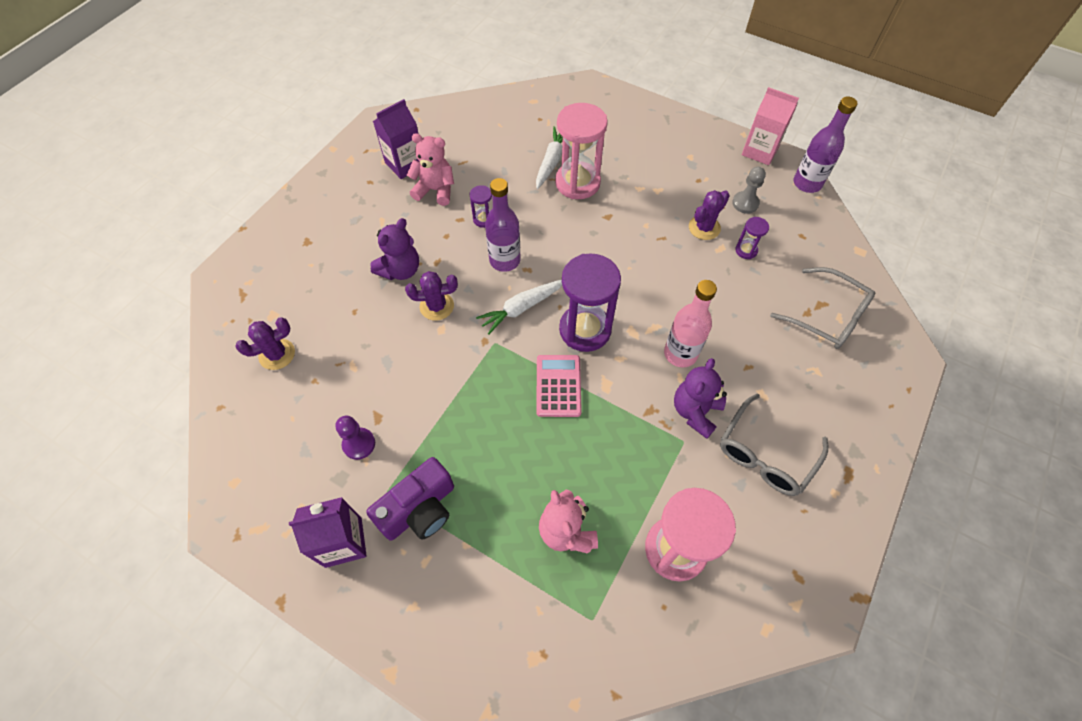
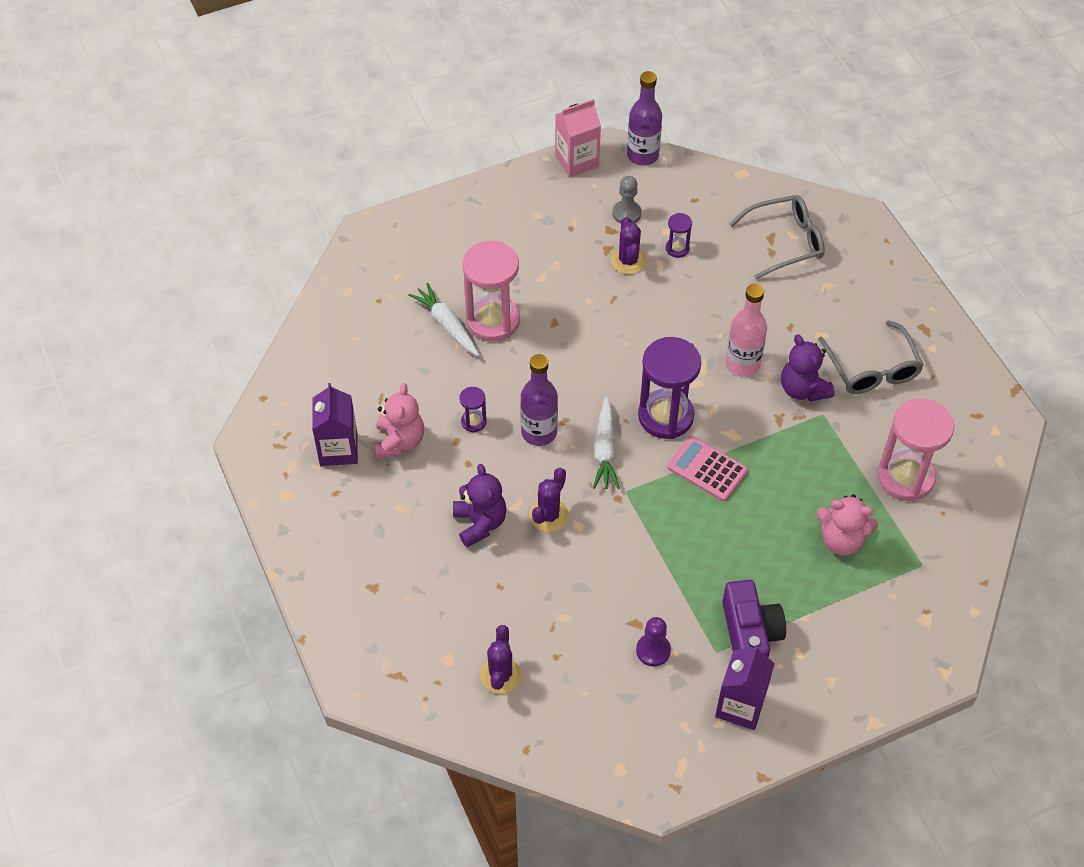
camera: 55 degrees left, 5 degrees down
(435, 190) = (399, 441): pink teddy bear -> pink teddy bear turned 135 degrees clockwise

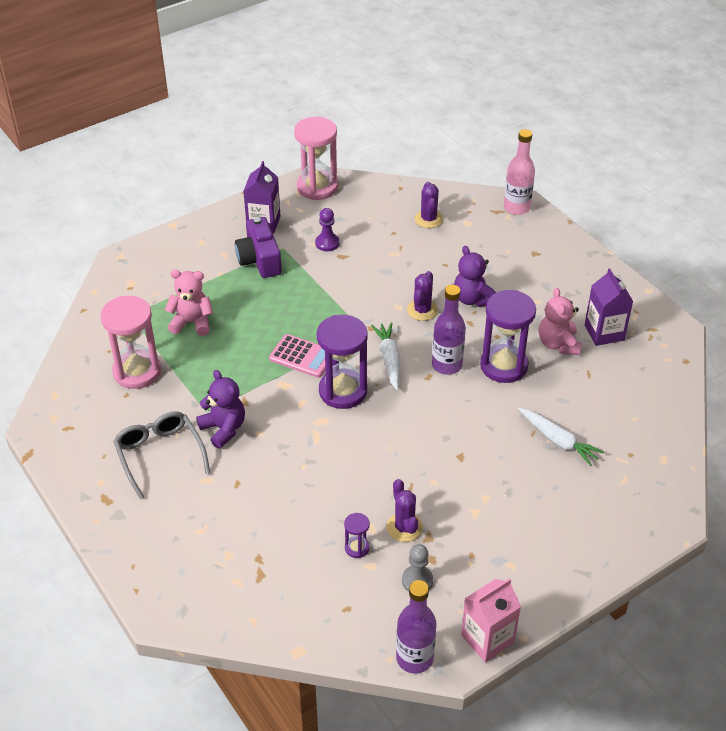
camera: 170 degrees right, 10 degrees down
(473, 422) = (503, 366): purple hourglass -> purple hourglass, size x2.20
(493, 320) = (517, 450): pink hourglass -> pink hourglass (317, 187)
(742, 364) = (280, 443): pink bottle -> pink bottle (516, 207)
(785, 242) = (245, 572): grey glasses -> none

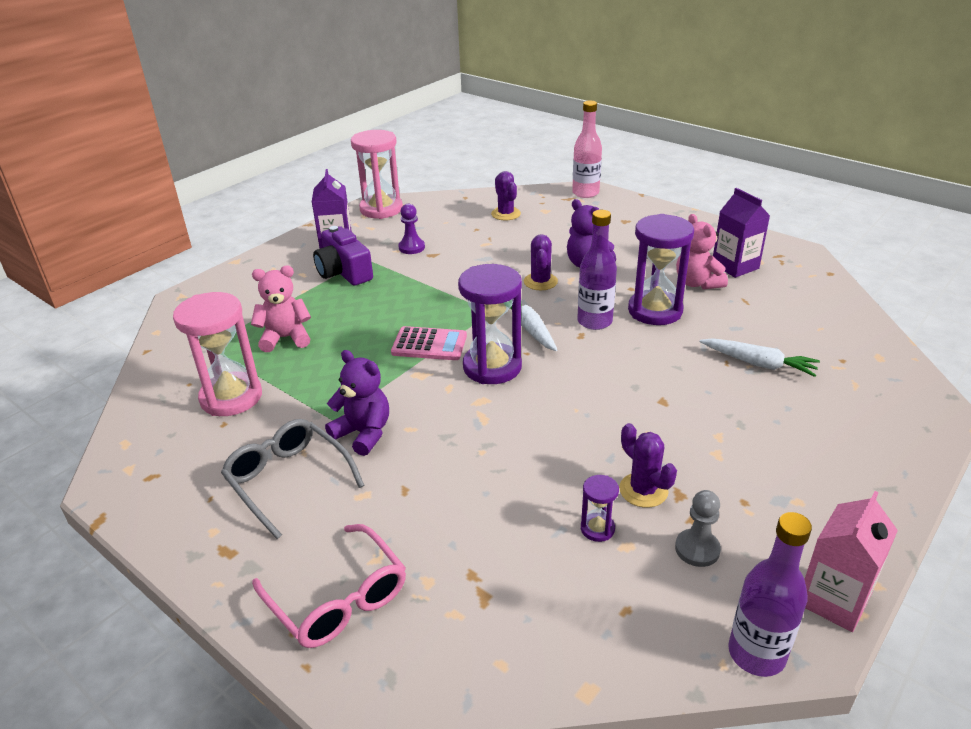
camera: 15 degrees left, 10 degrees down
(167, 551) = (338, 598): none -> pink glasses

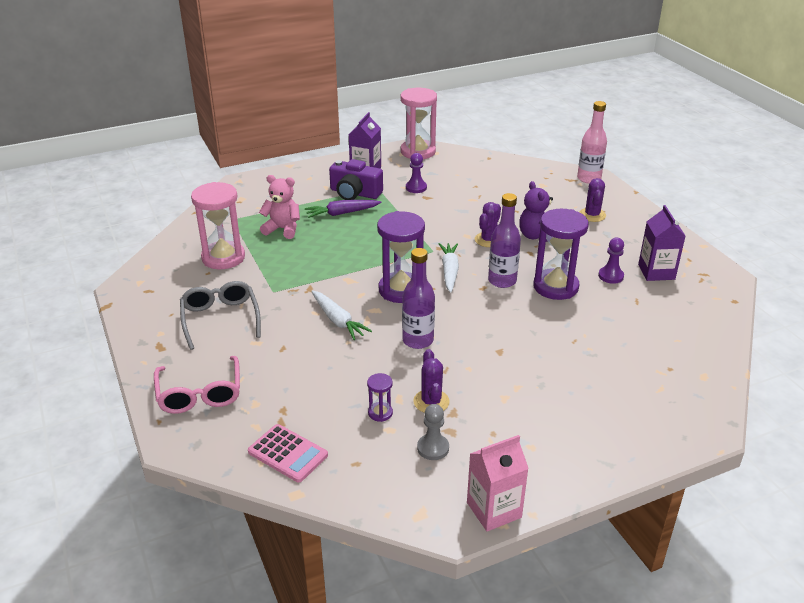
camera: 25 degrees right, 0 degrees up
(344, 272) = (355, 193): purple camera -> purple camera turned 60 degrees counterclockwise
(347, 299) = (342, 213): none -> purple carrot
(363, 433) = (284, 306): purple teddy bear -> none
(429, 344) = (371, 262): pink calculator -> pink calculator (287, 453)
(506, 214) = (508, 180): purple cactus -> purple cactus (592, 215)
(697, 283) = (610, 276): pink teddy bear -> purple pawn
(756, 654) = (413, 517): purple bottle -> purple bottle (418, 340)
(759, 364) = (598, 349): white carrot -> white carrot (338, 320)

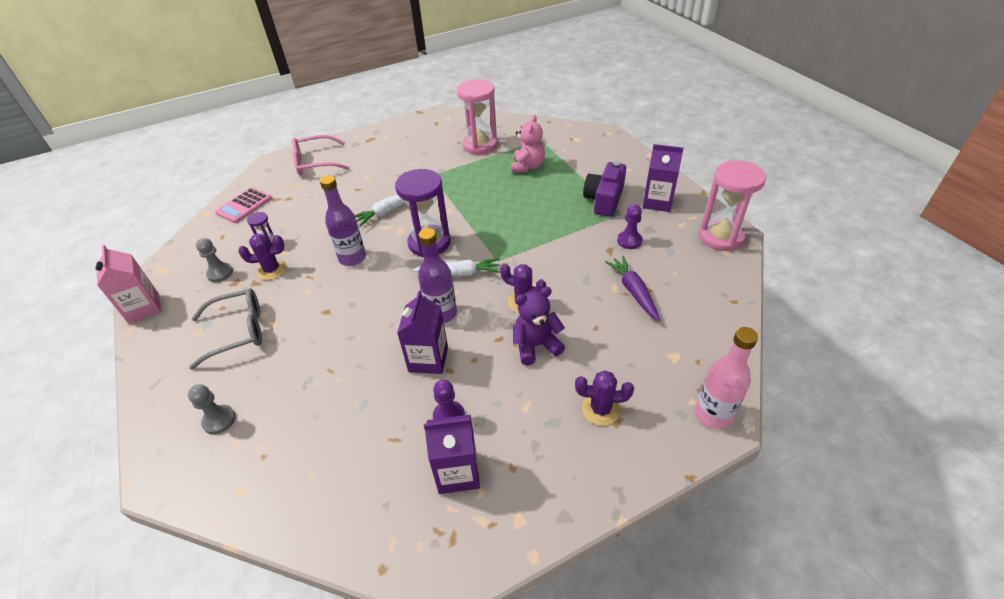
camera: 90 degrees right, 10 degrees up
(220, 319) = (397, 157): grey glasses -> grey glasses (237, 332)
(342, 213) = (562, 196): purple carrot -> purple carrot (633, 291)
(555, 287) = (428, 359): purple hourglass -> purple carton
(641, 403) = (219, 420): none -> grey pawn

